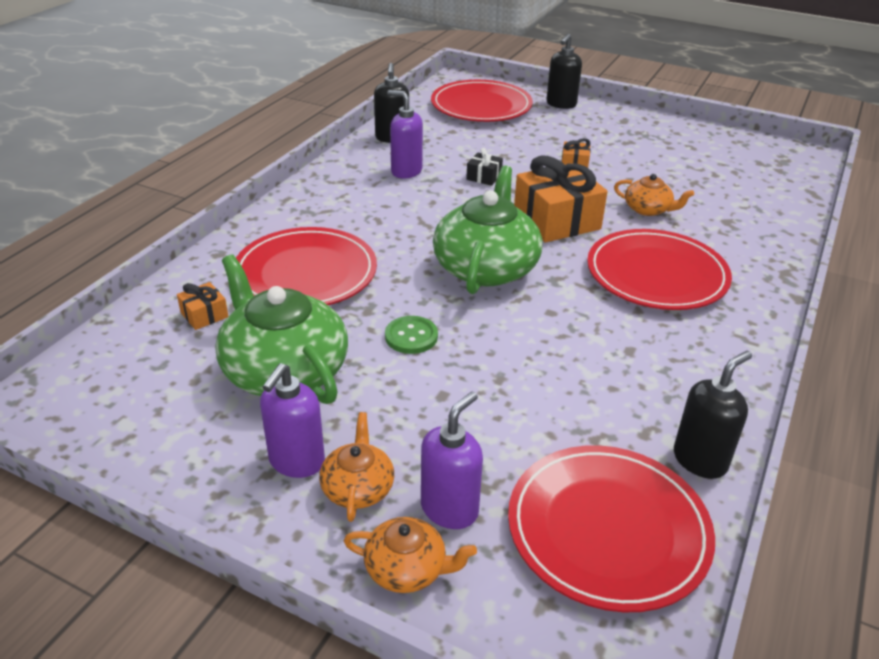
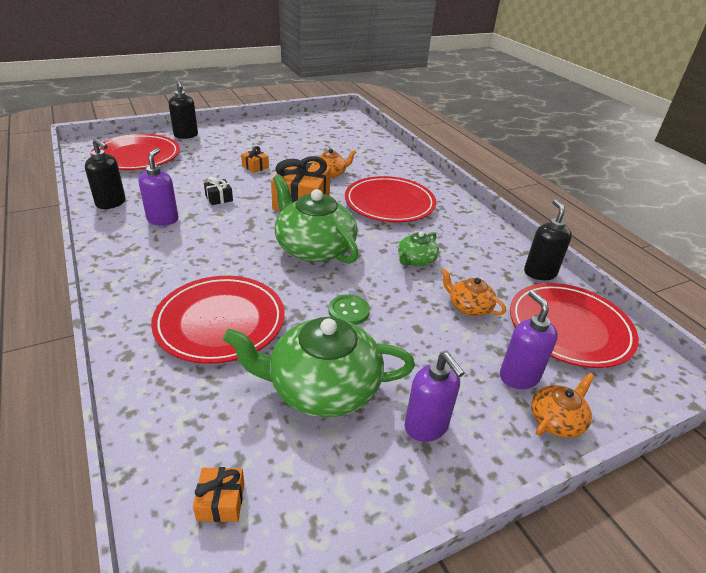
camera: 55 degrees left, 0 degrees up
(204, 315) = (203, 401): orange gift -> orange gift (221, 501)
(358, 488) = (473, 408): orange teapot -> orange teapot (469, 307)
(406, 171) = (163, 219): purple soap dispenser -> purple soap dispenser turned 120 degrees clockwise
(567, 343) = (416, 260): none -> green teapot

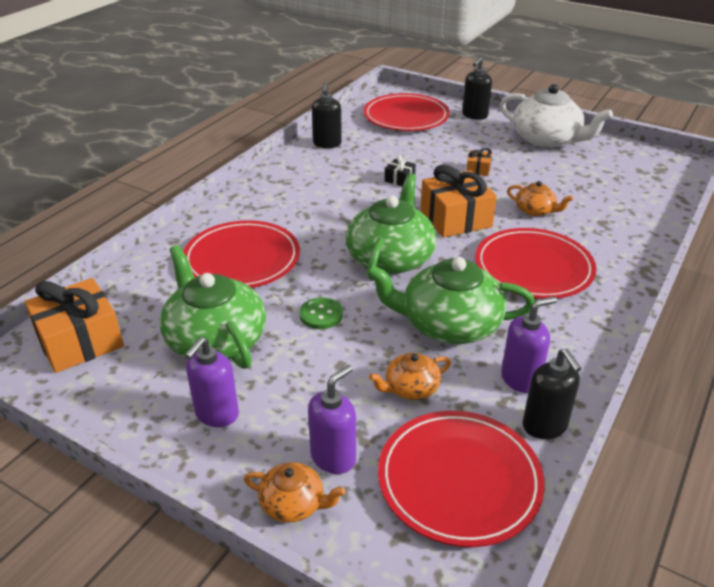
camera: 60 degrees right, 0 degrees up
(163, 219) = (335, 173): purple soap dispenser -> purple soap dispenser (520, 379)
(221, 501) = (80, 341): orange gift -> orange gift, size x2.18
(258, 131) = (546, 139): none -> white teapot
(416, 260) = (449, 324): green teapot -> green teapot, size x2.01
(469, 307) = (411, 388): orange teapot -> orange teapot turned 120 degrees counterclockwise
(539, 273) = (545, 426): black soap dispenser -> black soap dispenser turned 105 degrees clockwise

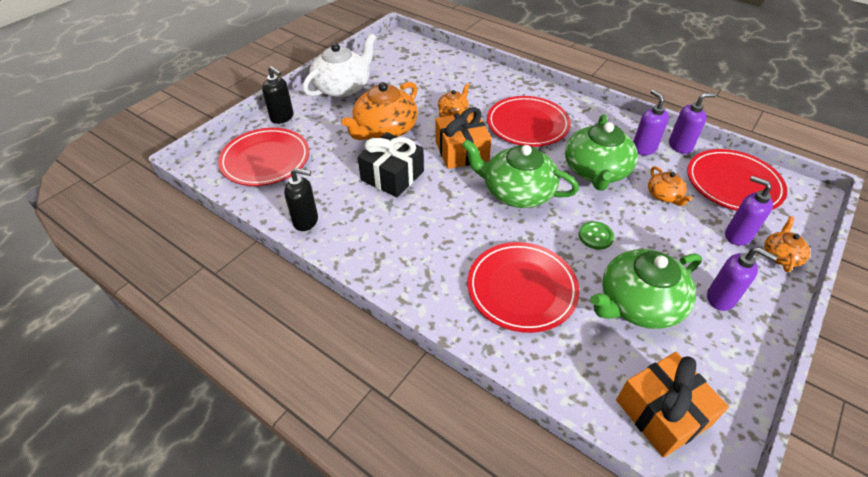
camera: 85 degrees left, 10 degrees up
(399, 179) = (392, 176): black gift -> black gift, size x2.18
(478, 169) = (385, 129): orange gift -> orange teapot
(545, 426) = (680, 146): black soap dispenser -> purple soap dispenser

